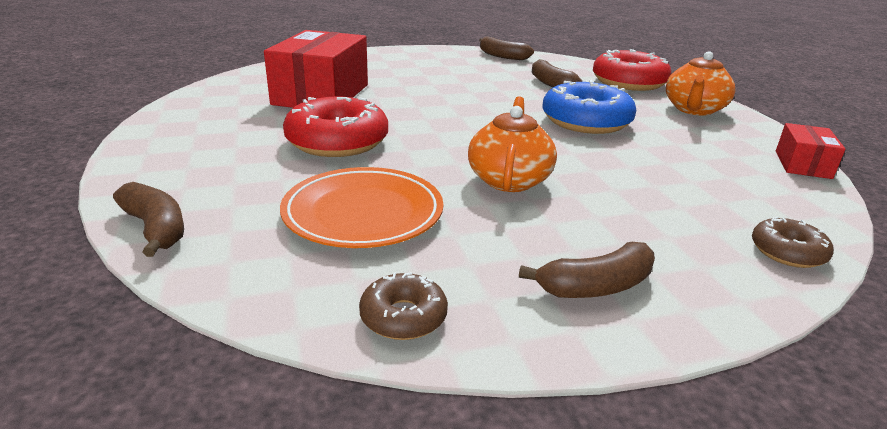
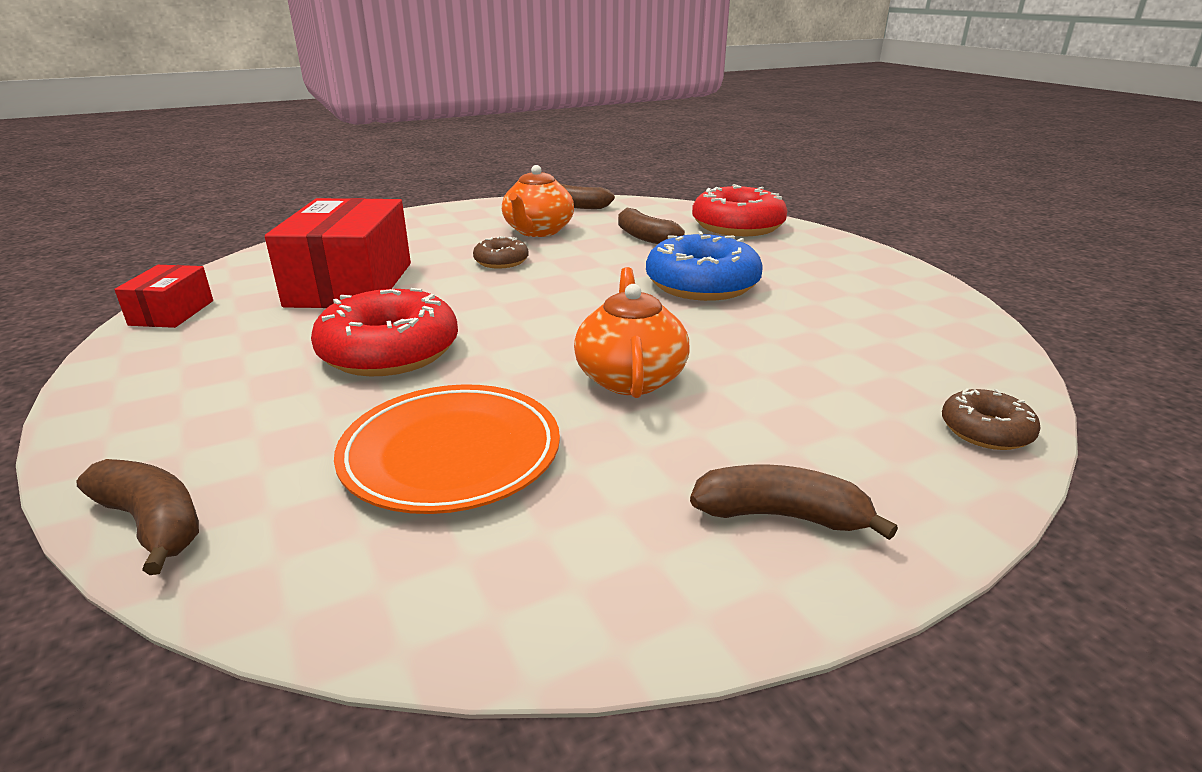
camera: 10 degrees left, 0 degrees up
(403, 317) = (546, 605): brown donut -> brown donut (501, 261)
(596, 286) = (780, 515): brown banana -> brown banana turned 135 degrees counterclockwise
(694, 109) = (823, 254): orange teapot -> orange teapot (538, 231)
(802, 164) = (965, 312): red box -> red box (172, 313)

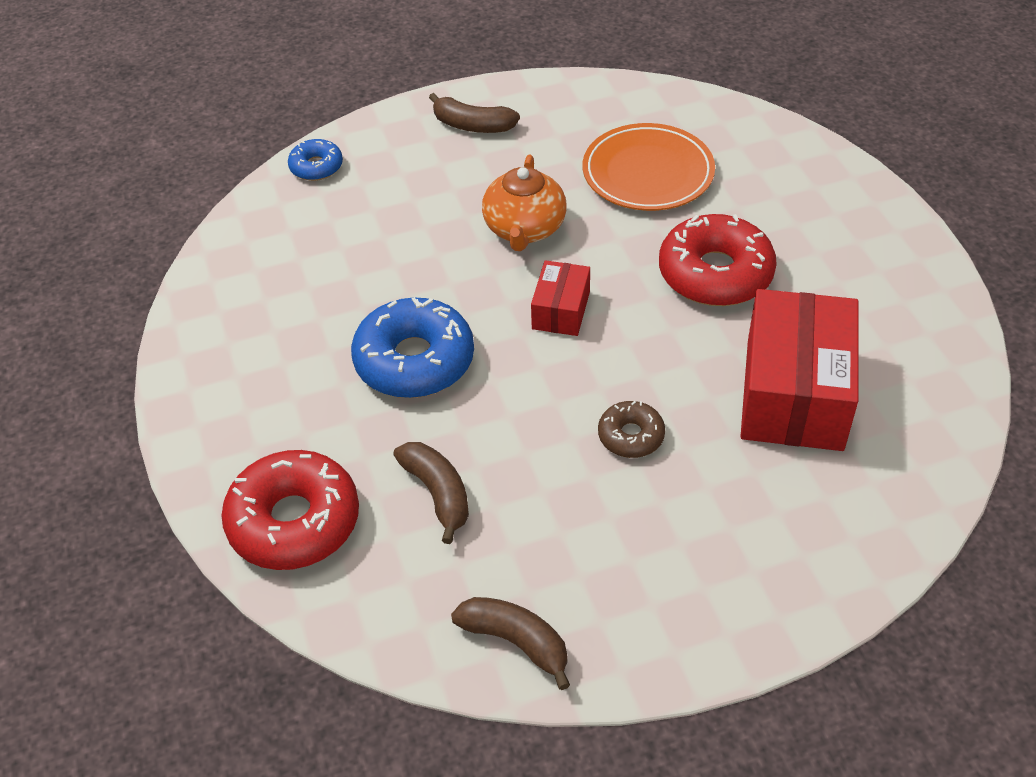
camera: 170 degrees left, 20 degrees up
(153, 523) = (796, 142): brown banana -> none
(172, 313) = (949, 350): red box -> red box (561, 310)
(538, 231) = (583, 530): orange teapot -> none
(986, 431) = (316, 167): brown donut -> blue donut

